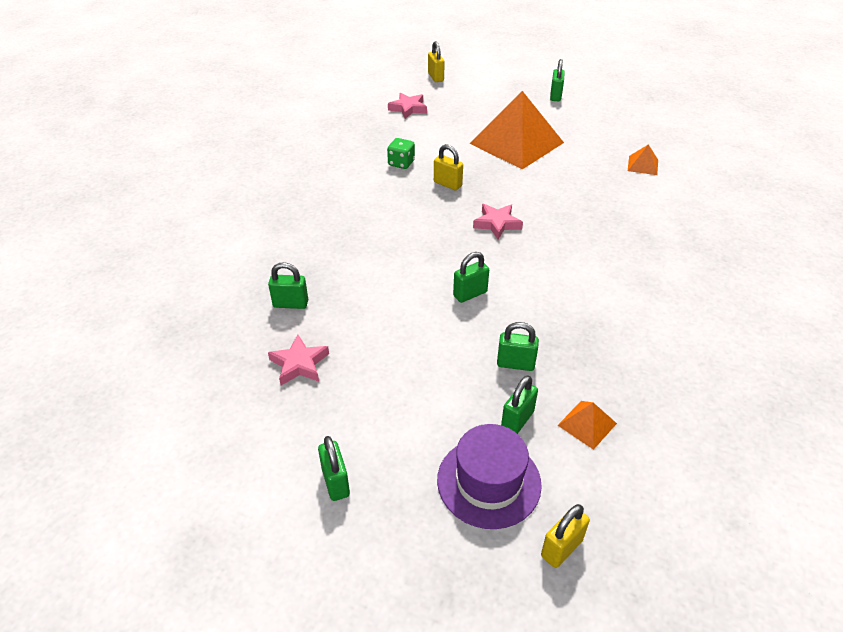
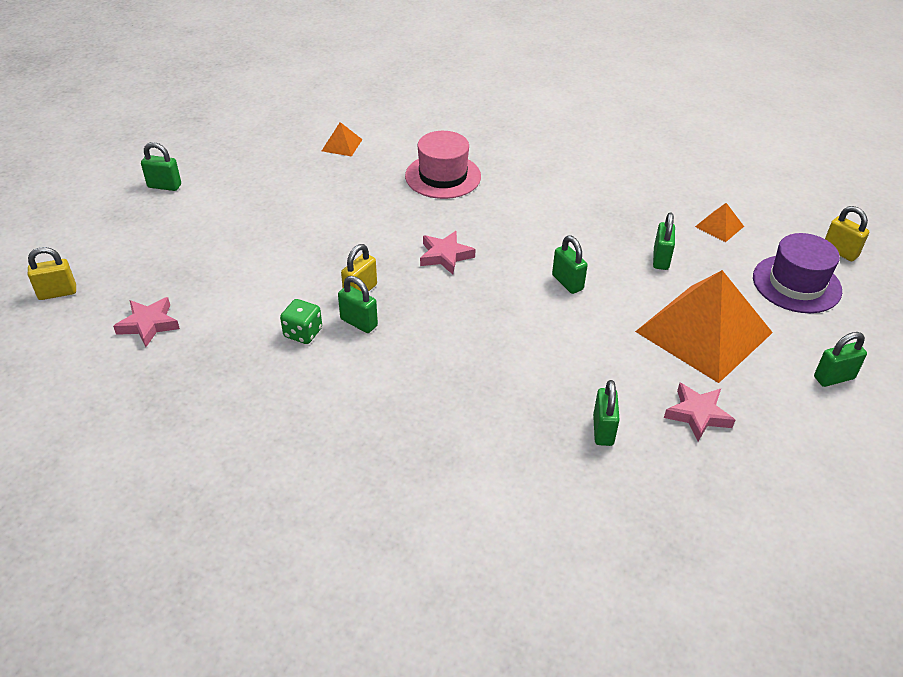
camera: 90 degrees left, 0 degrees up
(516, 143) = (274, 228): orange pyramid -> orange pyramid (704, 332)
(517, 420) = (727, 263): green padlock -> green padlock (359, 322)
(615, 221) = (443, 176): none -> pink hat

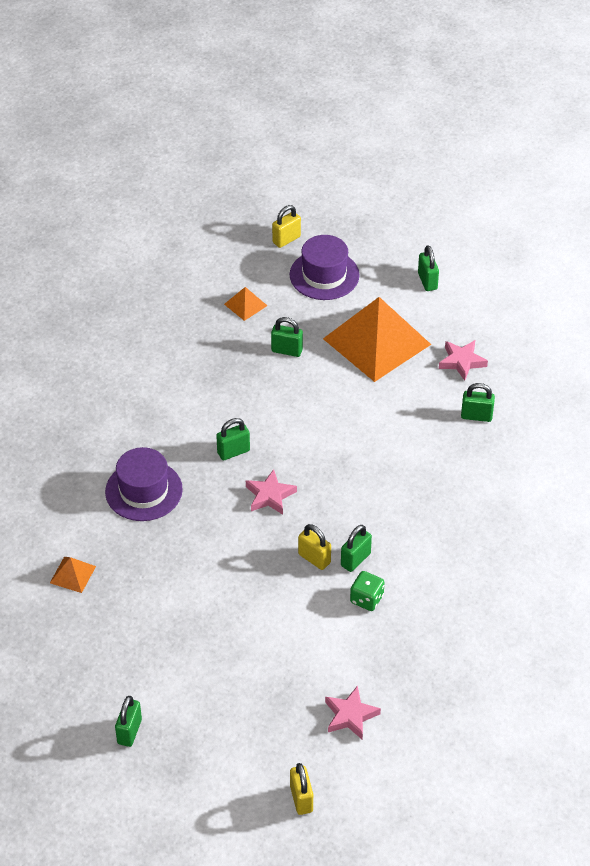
camera: 85 degrees left, 5 degrees up
(443, 176) = (143, 491): pink hat -> purple hat
(567, 282) = (312, 415): green padlock -> green padlock (233, 452)

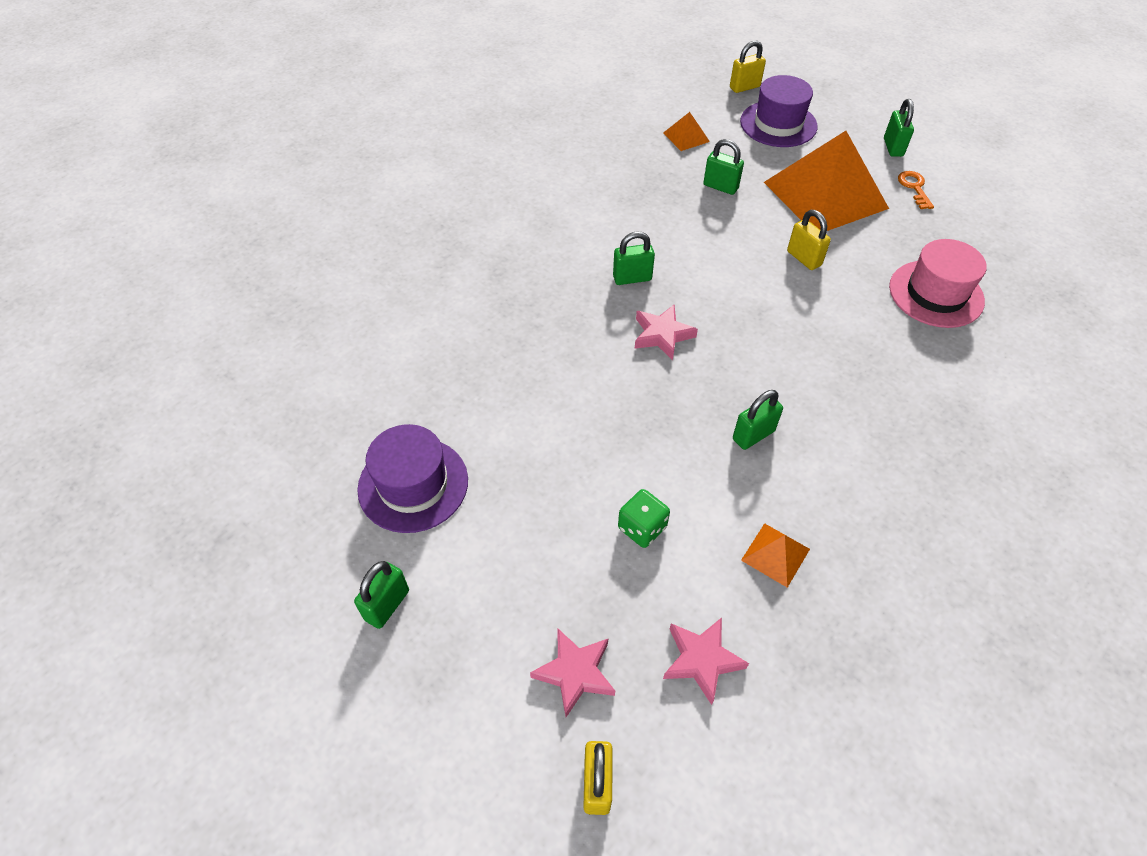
camera: 15 degrees right, 5 degrees up
(72, 574) = (397, 378): orange pyramid -> orange pyramid (775, 554)
(143, 491) = (515, 300): purple hat -> purple hat (413, 484)
(314, 558) = (699, 422): yellow padlock -> yellow padlock (804, 258)
(366, 599) = (758, 491): green dice -> green dice (642, 528)
(449, 319) = (914, 188): none -> orange key
(462, 362) = (924, 232): pink star -> pink star (575, 673)
(476, 416) = (936, 294): green padlock -> pink hat

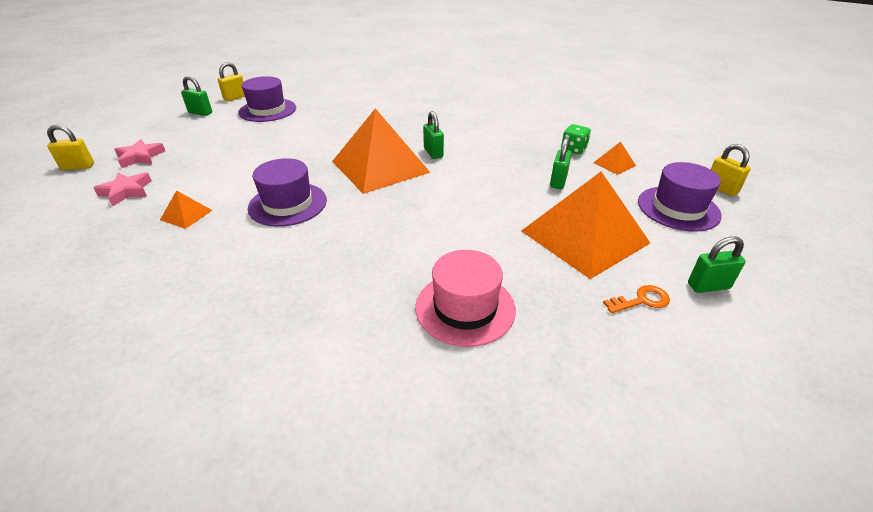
camera: 80 degrees right, 15 degrees down
(642, 528) = (222, 169): green dice -> green dice (573, 149)
(662, 335) = (380, 166): pink star -> orange pyramid
(753, 435) = (288, 204): green padlock -> purple hat
(804, 258) = (485, 224): yellow padlock -> yellow padlock (235, 98)

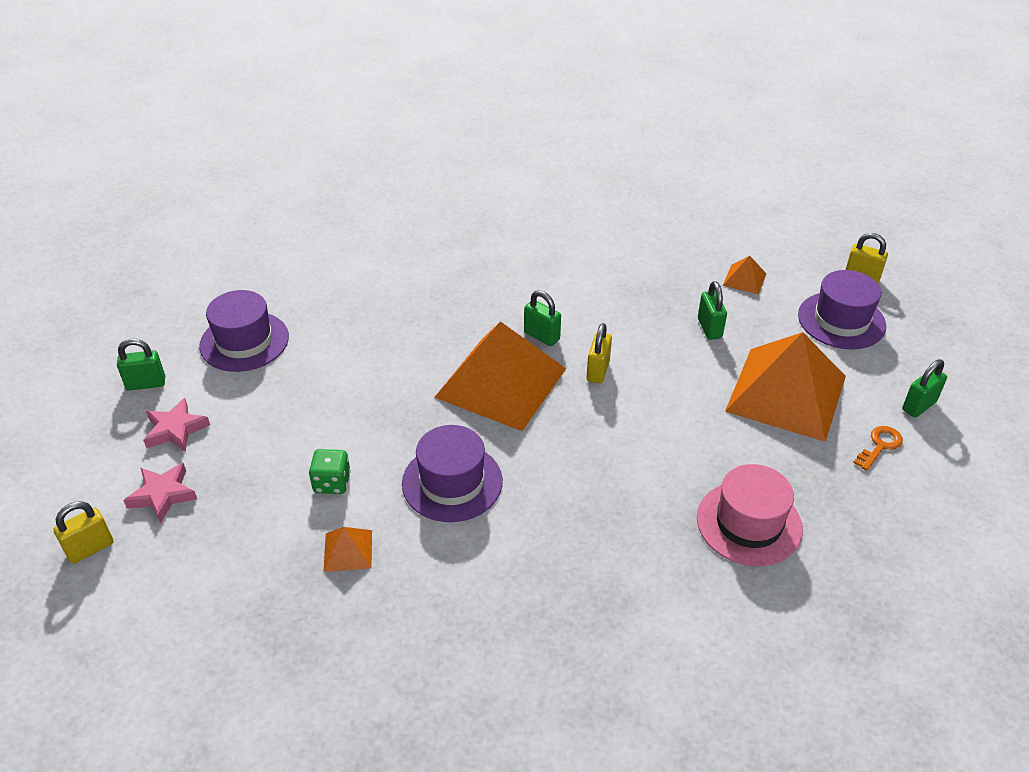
camera: 30 degrees left, 5 degrees up
(126, 191) = (222, 554): pink star -> pink star (175, 429)
(235, 98) = (163, 335): yellow padlock -> yellow padlock (598, 371)
(573, 149) = (688, 272): green dice -> green dice (332, 483)

